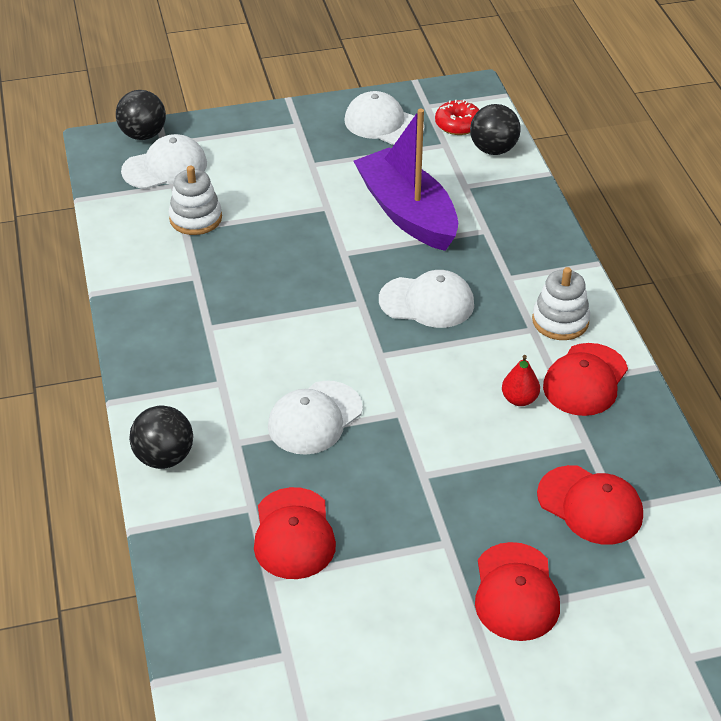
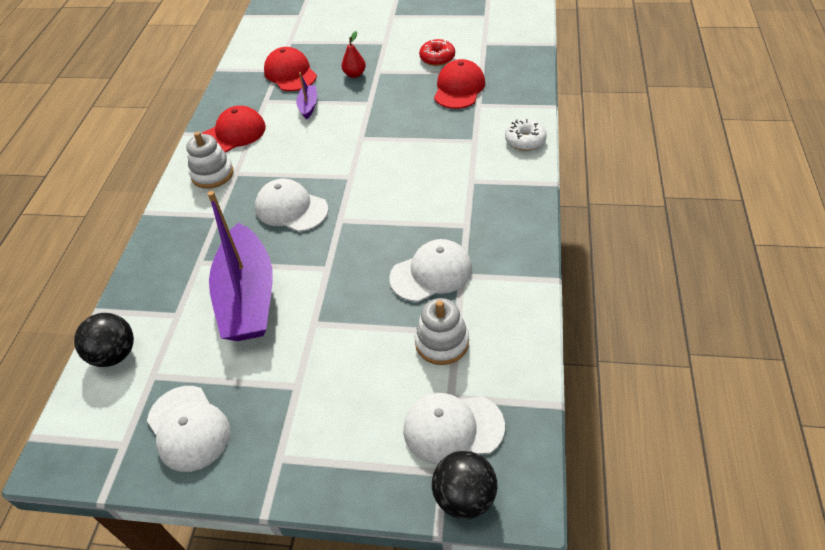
camera: 155 degrees left, 5 degrees up
(164, 457) = (525, 140): black ball -> white donut
(315, 418) = (417, 145): white cap -> white cap (431, 273)
(458, 124) = (117, 402): red donut -> red donut (437, 58)
(513, 449) = (308, 106): none -> purple boat
(516, 592) = (357, 47): red cap -> none
(519, 399) = (282, 131): red pear -> red pear (354, 74)

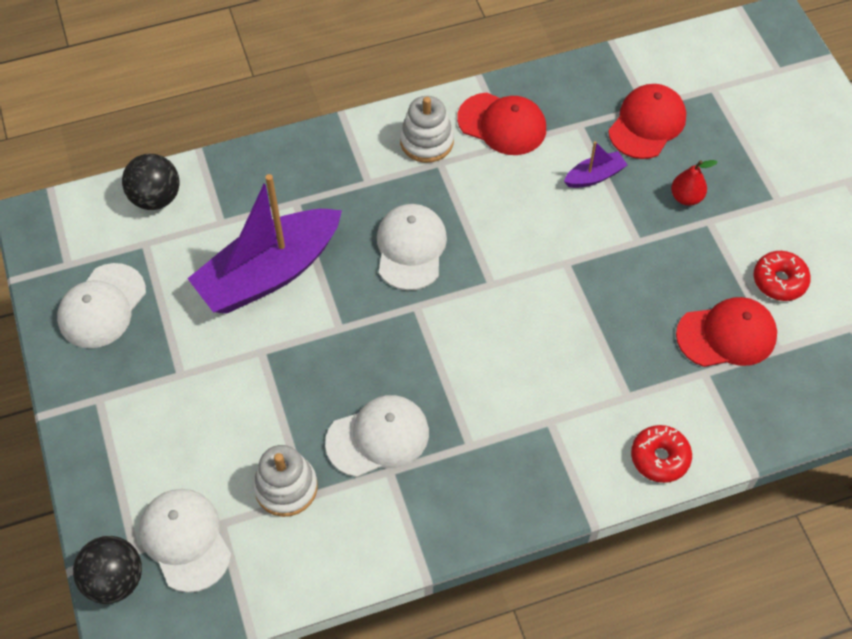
camera: 60 degrees right, 10 degrees up
(431, 273) = (378, 437): white cap -> white cap turned 60 degrees counterclockwise
(525, 140) = (659, 458): white donut -> red donut

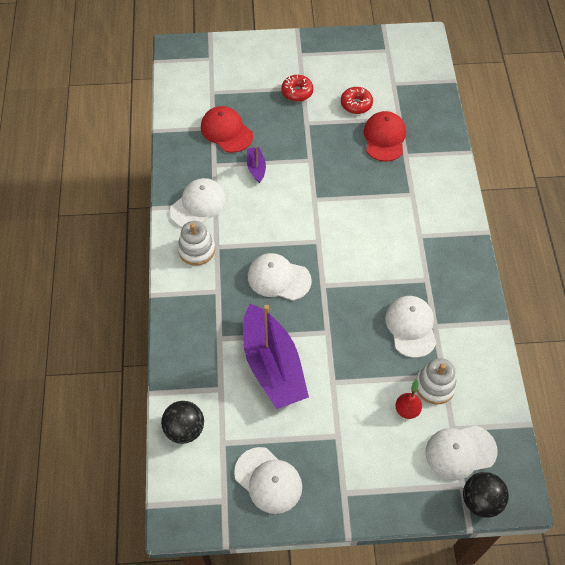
camera: 75 degrees left, 0 degrees up
(502, 124) = (198, 205): red cap -> white cap
(659, 458) = (453, 190): red donut -> red donut (297, 92)
(686, 197) = (287, 128): red pear -> red pear (407, 410)

